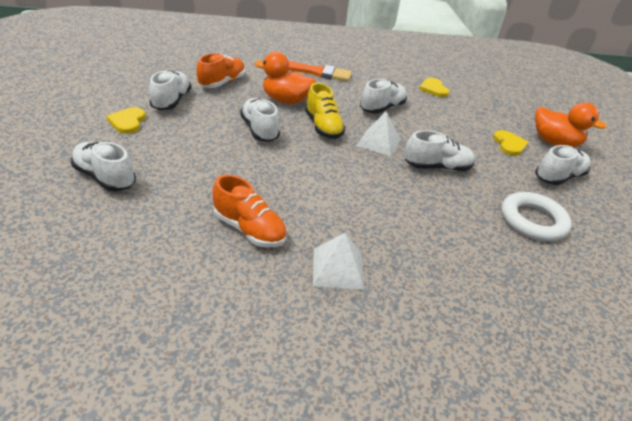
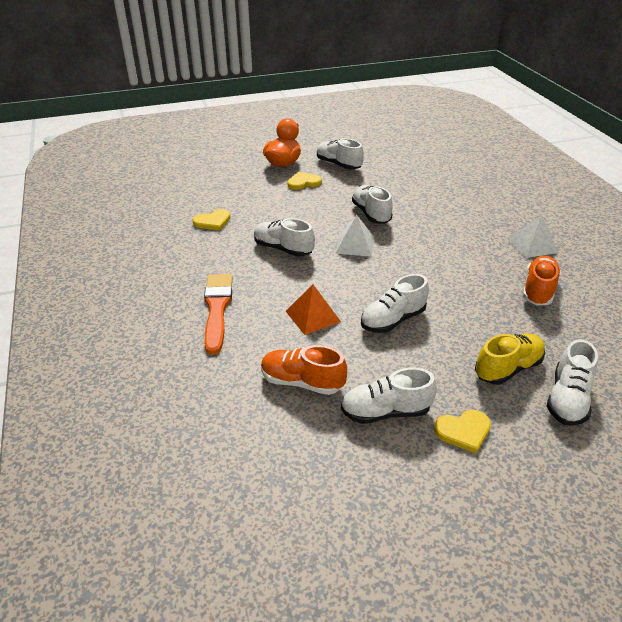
camera: 100 degrees left, 0 degrees up
(286, 100) = (312, 316): orange duck -> orange pyramid
(323, 127) = (353, 280): yellow shoe -> yellow shoe (507, 368)
(533, 221) = (406, 177): white ring -> none

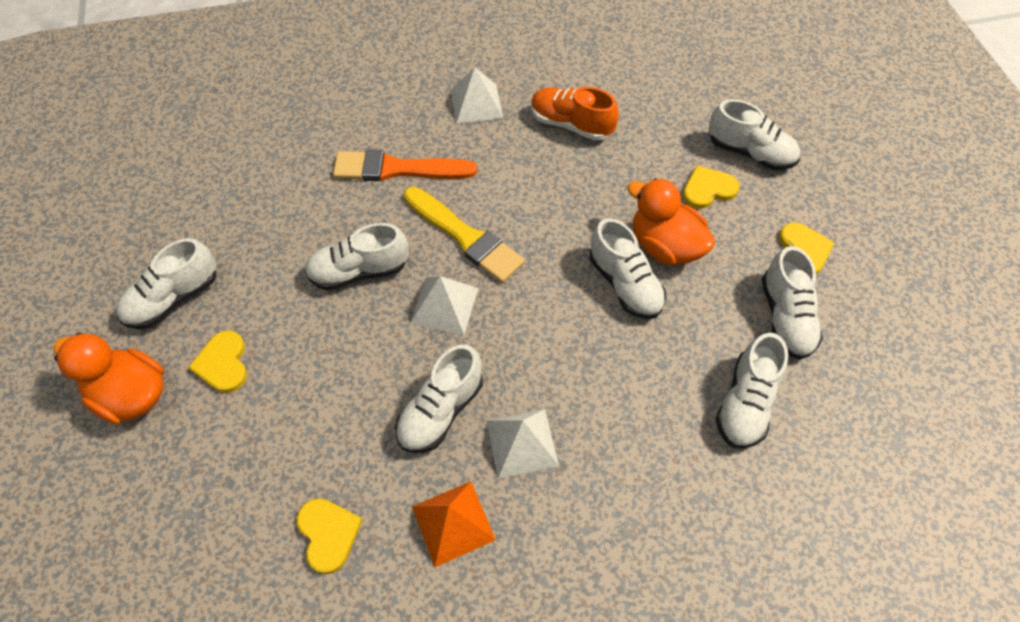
camera: 85 degrees left, 20 degrees up
(217, 309) = (595, 517): orange brush -> orange brush (397, 169)
(264, 279) = (521, 443): none -> white pyramid
(302, 382) = (745, 403): orange shoe -> white shoe
(312, 316) = (615, 380): orange pyramid -> orange pyramid (453, 523)
(410, 249) = (465, 237): none -> yellow brush
(435, 341) = (664, 246): none -> orange duck
(507, 368) = (708, 189): yellow shoe -> yellow heart

